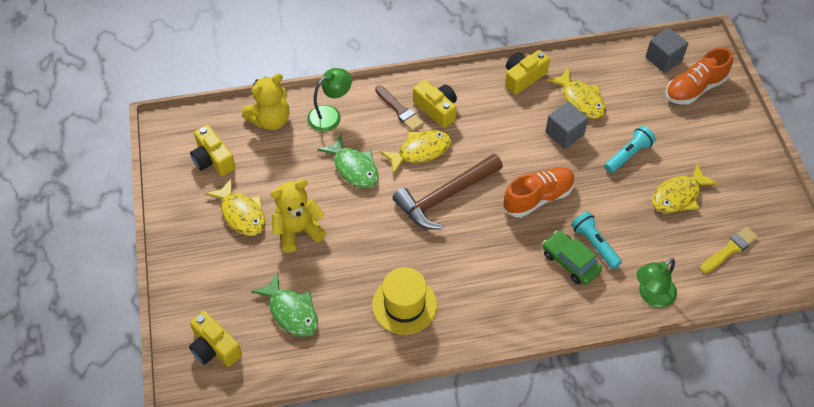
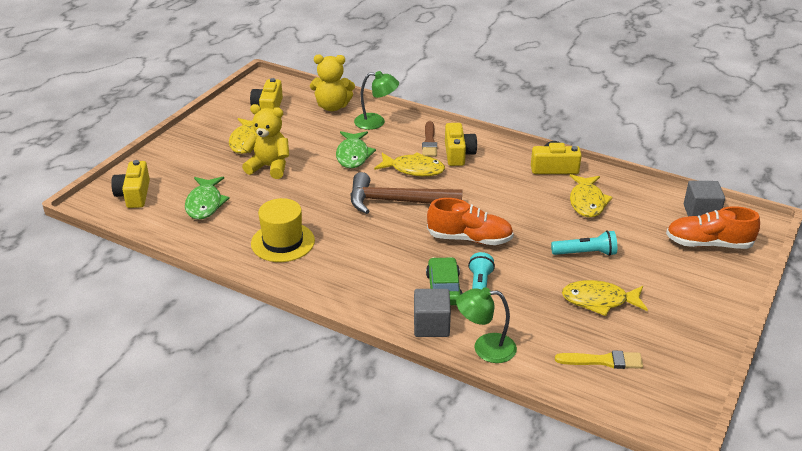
camera: 40 degrees right, 20 degrees down
(564, 133) = (545, 214): grey cube -> grey cube (431, 325)

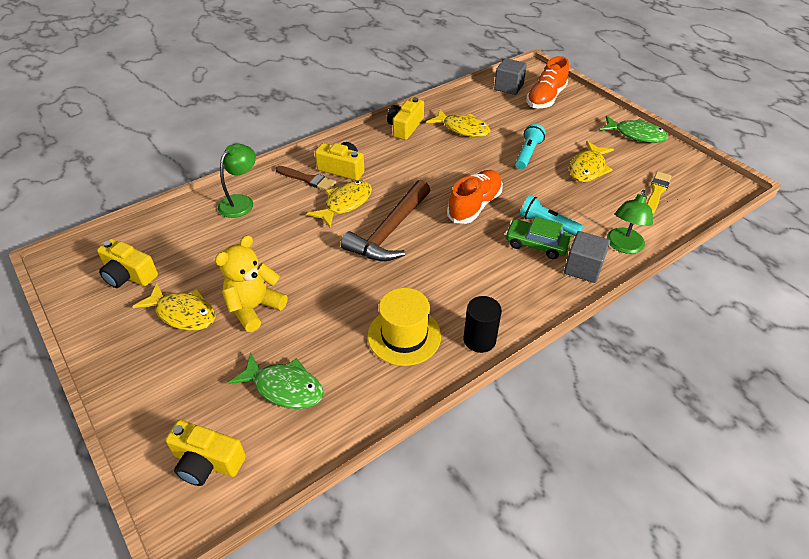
camera: 65 degrees left, 10 degrees up
(301, 282) = (479, 340): none -> black cylinder
(332, 107) = (180, 223): yellow teddy bear -> none
(353, 155) = (287, 236): green fish -> green fish (636, 135)

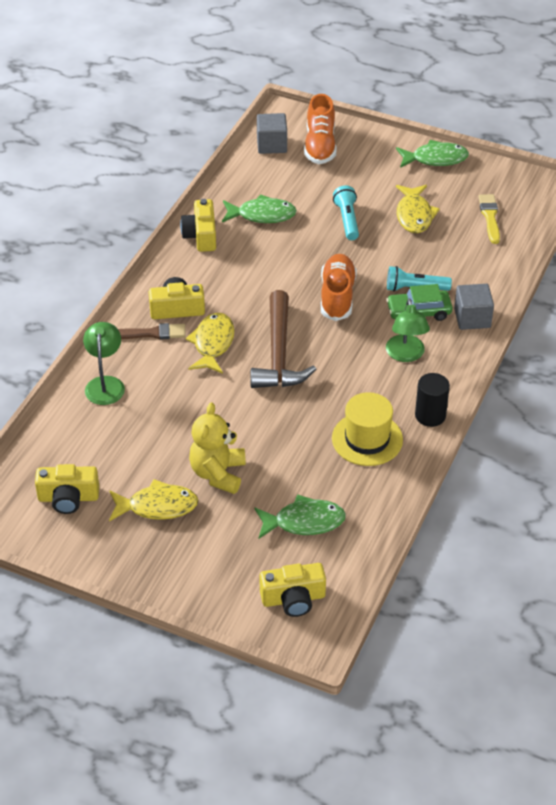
camera: 30 degrees left, 0 degrees up
(463, 129) = (262, 215): yellow fish -> green fish
(623, 246) = (492, 284): green lamp -> green lamp (406, 355)

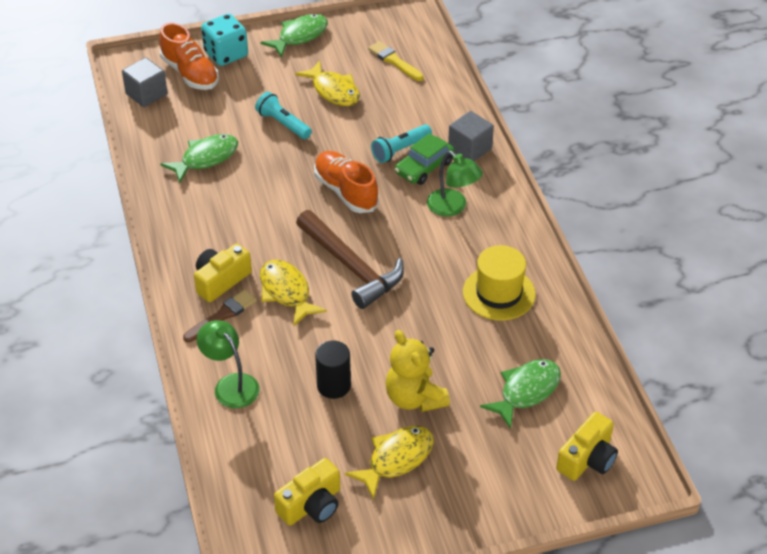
camera: 40 degrees left, 0 degrees up
(201, 235) = (171, 205): yellow camera -> none
(363, 144) = (226, 54): none -> turquoise dice
(430, 415) = (524, 244): black cylinder -> black cylinder (334, 385)

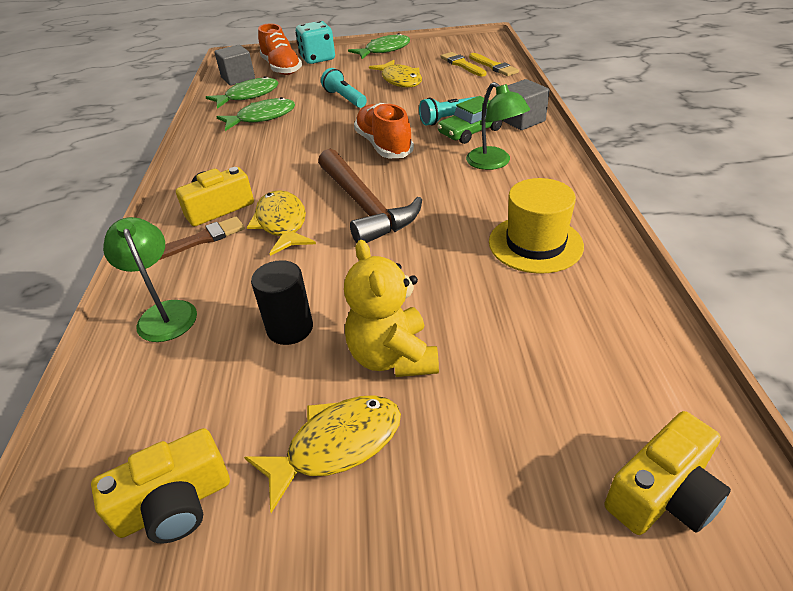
camera: 15 degrees right, 5 degrees down
(429, 63) = (494, 66): none -> yellow brush
(526, 391) = (560, 367): green fish -> green fish (248, 96)

